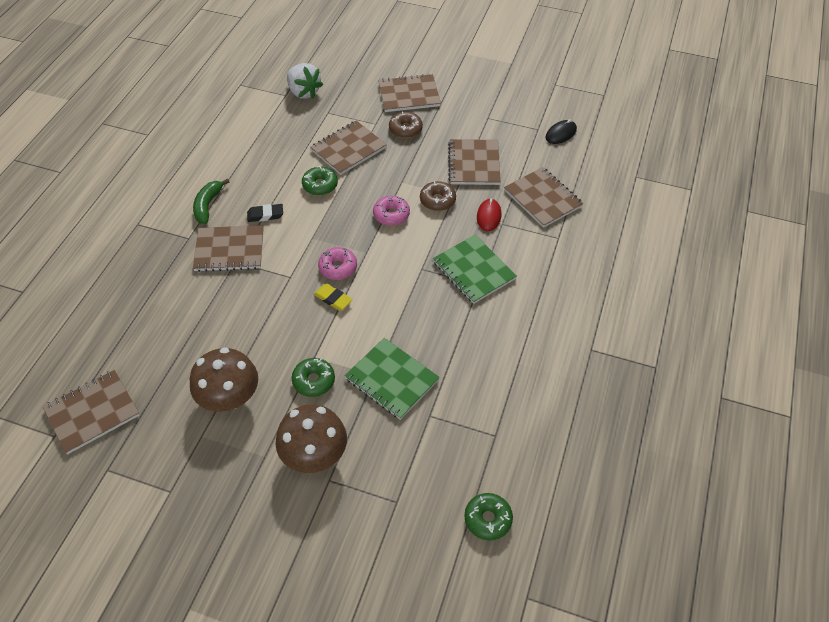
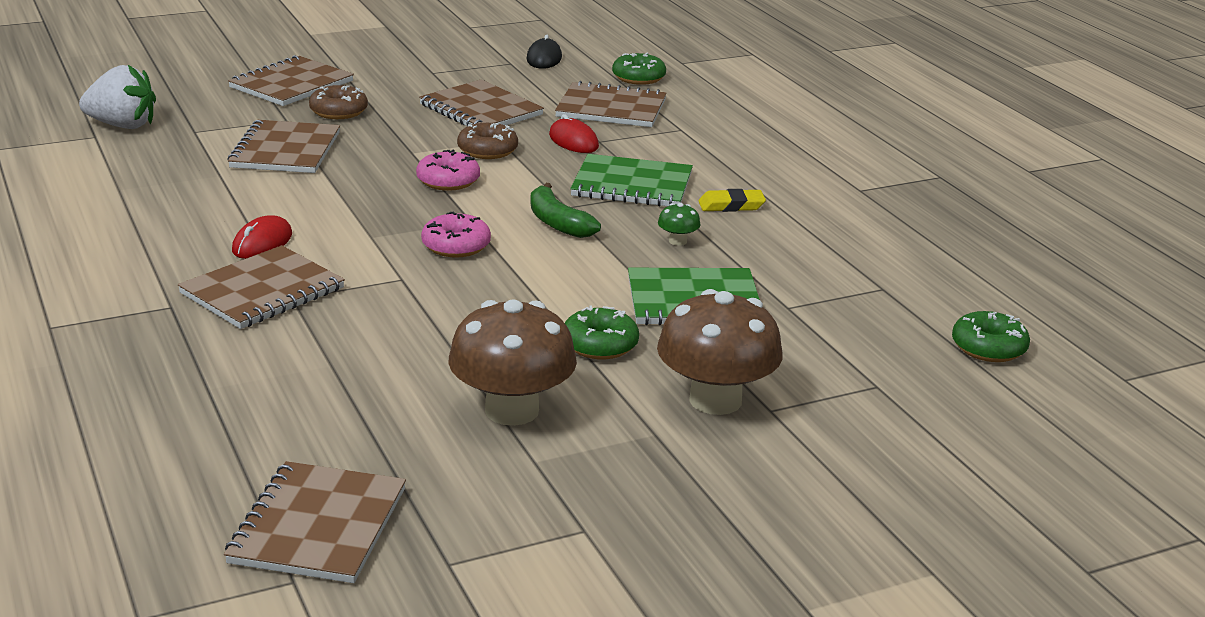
camera: 45 degrees left, 25 degrees down
(208, 205) = (148, 267): green banana -> green banana (557, 223)
(265, 215) = (262, 243): black eraser -> red mouse
(320, 185) = (300, 191): green donut -> green donut (638, 78)
(333, 299) = (497, 272): yellow eraser -> yellow eraser (731, 205)
(440, 329) = (677, 241): none -> green mushroom

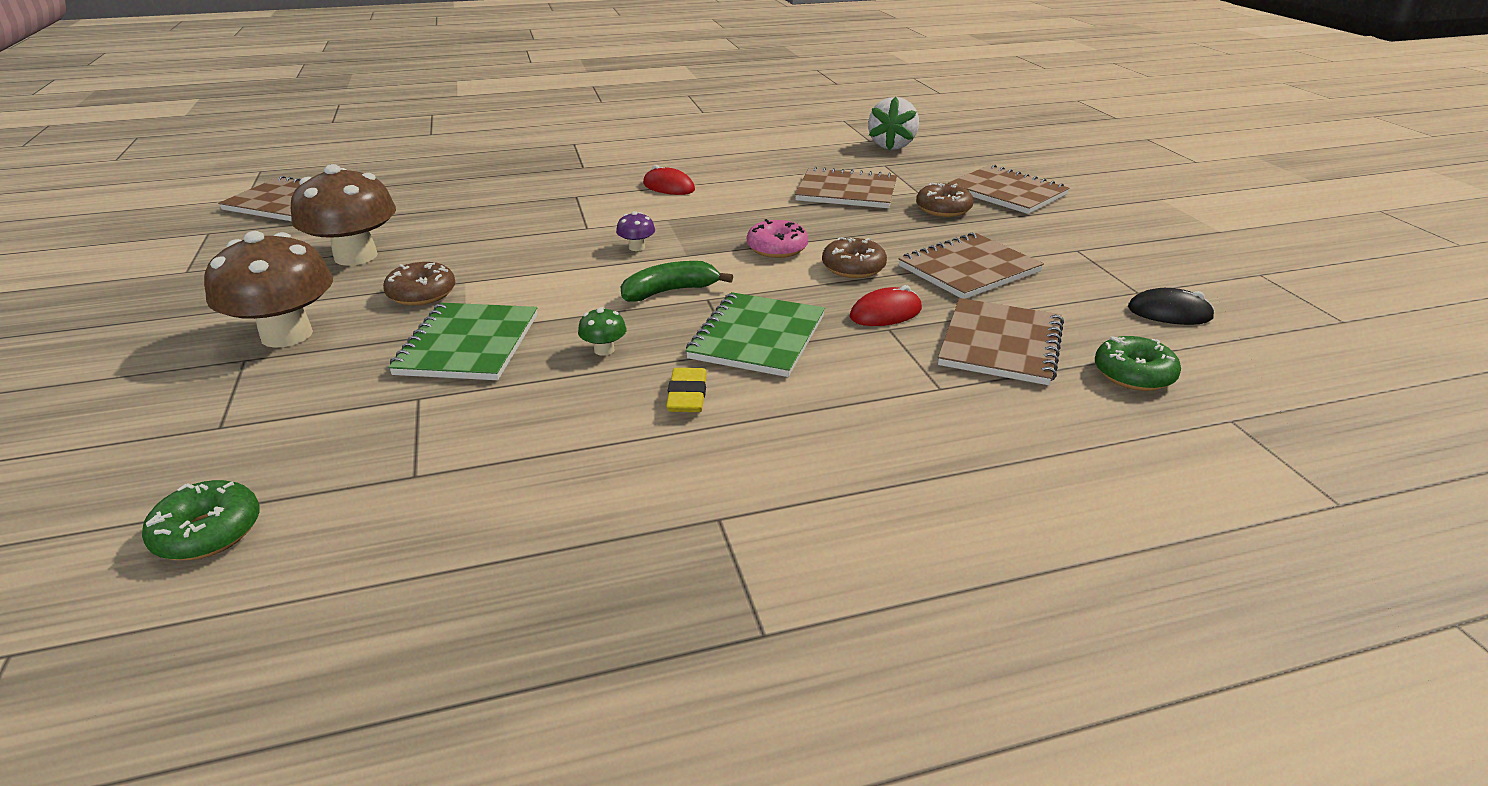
camera: 100 degrees right, 5 degrees up
(262, 291) = (590, 188): brown notebook -> none
(456, 246) = (637, 247): pink donut -> purple mushroom
(600, 345) = (422, 294): green donut -> brown donut

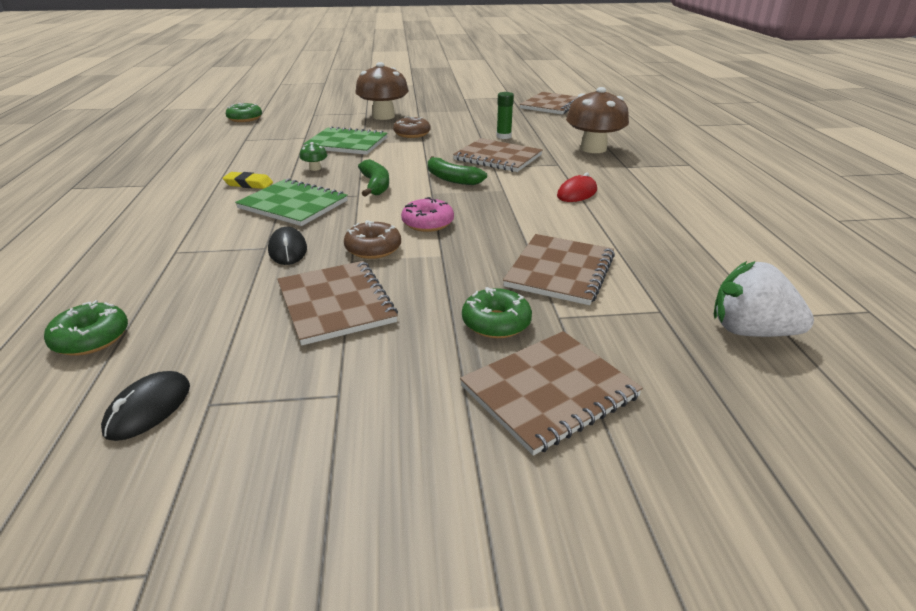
camera: 100 degrees right, 0 degrees up
(356, 256) = (468, 121): brown mushroom -> brown mushroom (593, 149)
(454, 227) = (503, 136): none -> green glue stick
(637, 247) = (451, 179): purple mushroom -> green banana
(885, 313) = (287, 250): red mouse -> black mouse
(943, 209) = (496, 322): brown donut -> green donut
(1000, 344) = (199, 287): brown notebook -> brown notebook (497, 157)

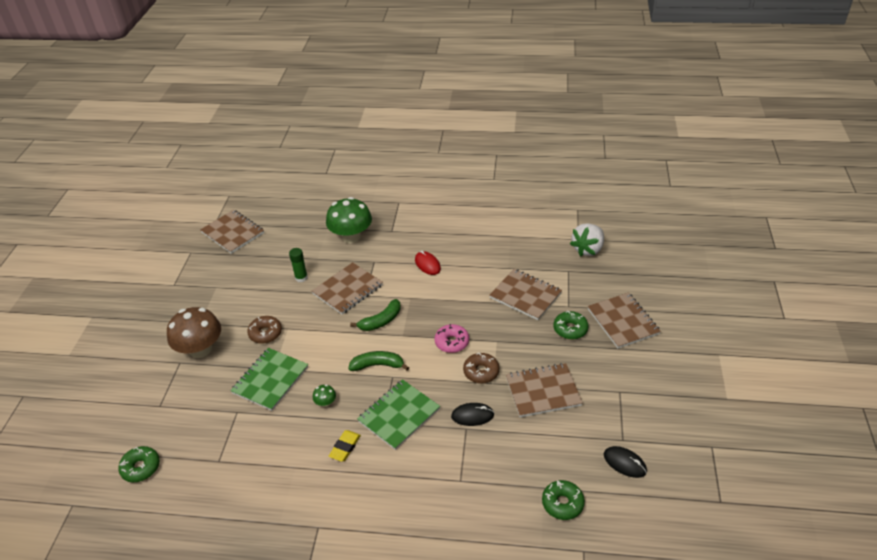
camera: 75 degrees left, 10 degrees up
(593, 149) = (351, 236): brown mushroom -> green mushroom

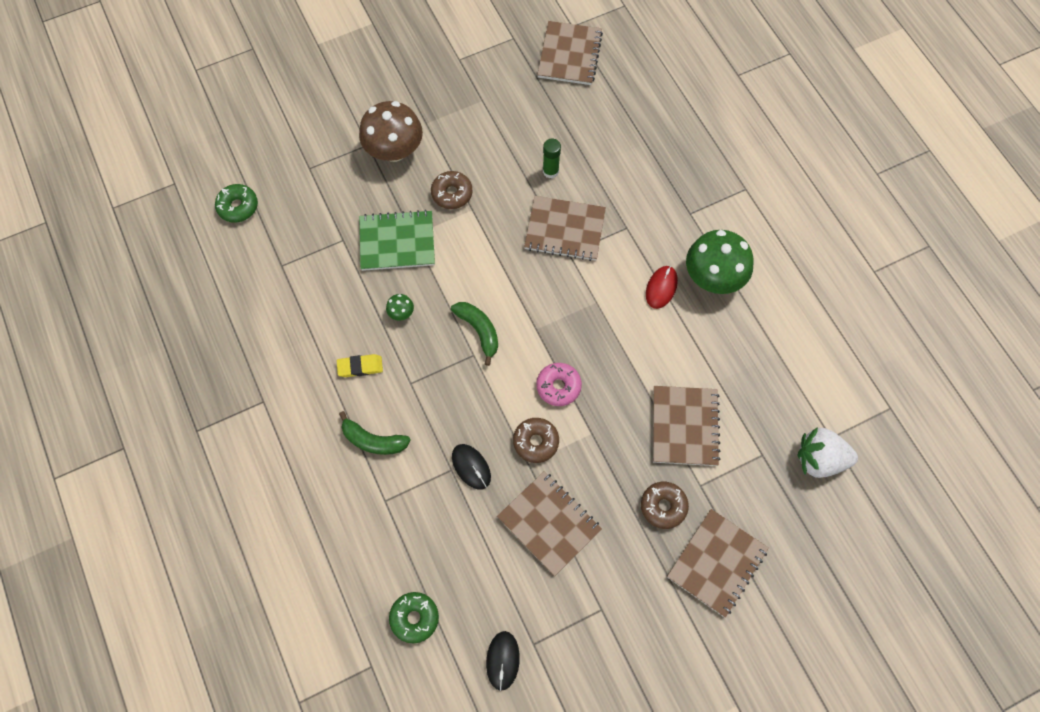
camera: 55 degrees right, 25 degrees up
(351, 236) = (649, 177): green mushroom -> green mushroom (713, 277)
(381, 321) = (541, 294): green banana -> green banana (373, 441)
(399, 415) = (428, 393): green notebook -> none
(570, 329) = (663, 506): green donut -> brown donut

